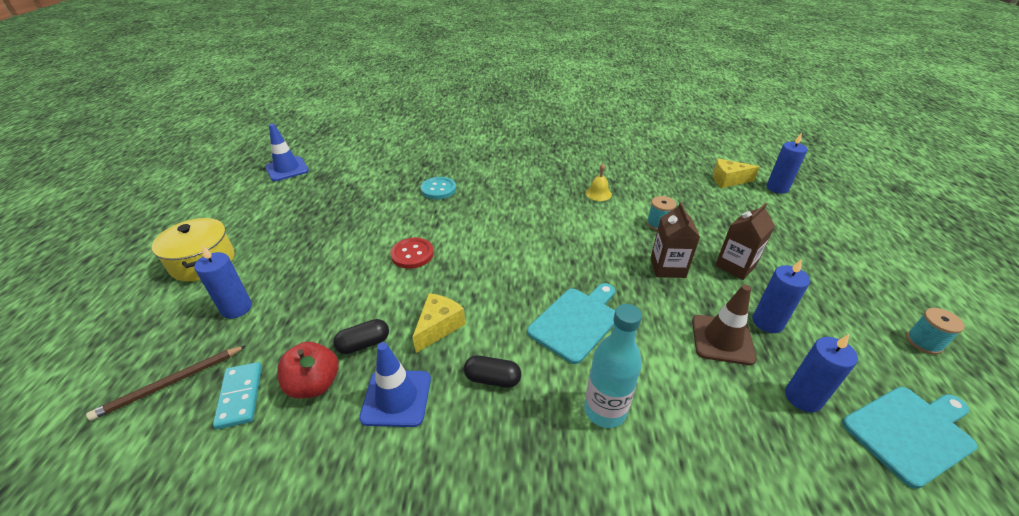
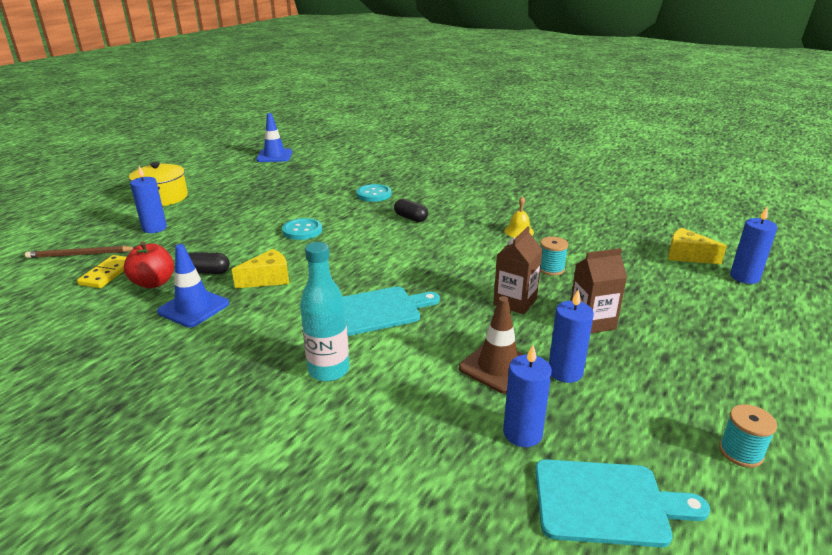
camera: 30 degrees right, 10 degrees down
(240, 396) = (107, 274): turquoise domino -> yellow domino
(412, 254) = (302, 230): red button -> turquoise button
(492, 379) = (269, 321): black capsule -> black capsule (411, 218)

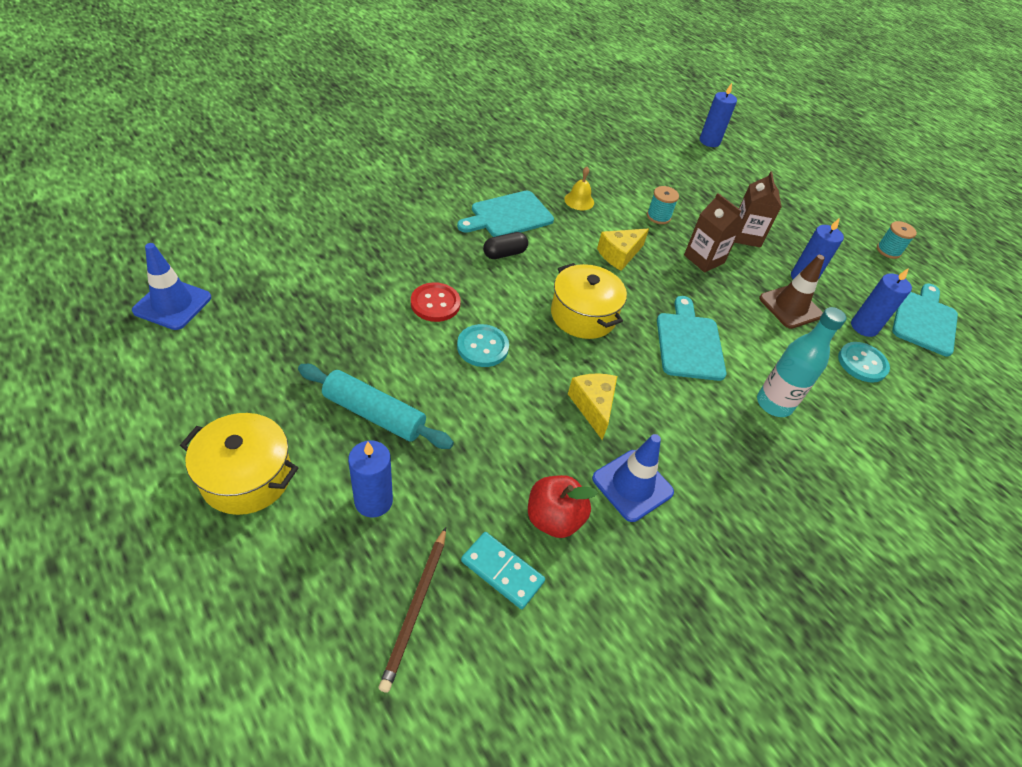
camera: 75 degrees left, 20 degrees up
(107, 274) = (502, 571): yellow domino -> turquoise domino
(207, 272) = (550, 458): black capsule -> none
(221, 214) = (374, 414): none -> turquoise rolling pin
(332, 209) = (435, 303): none -> red button
(369, 258) = (583, 315): none -> yellow pot
(374, 194) = (416, 257): turquoise button -> turquoise button (862, 363)
(458, 211) = (508, 216): none -> turquoise cutting board
(687, 256) = (668, 145): yellow cheese -> yellow cheese (619, 255)

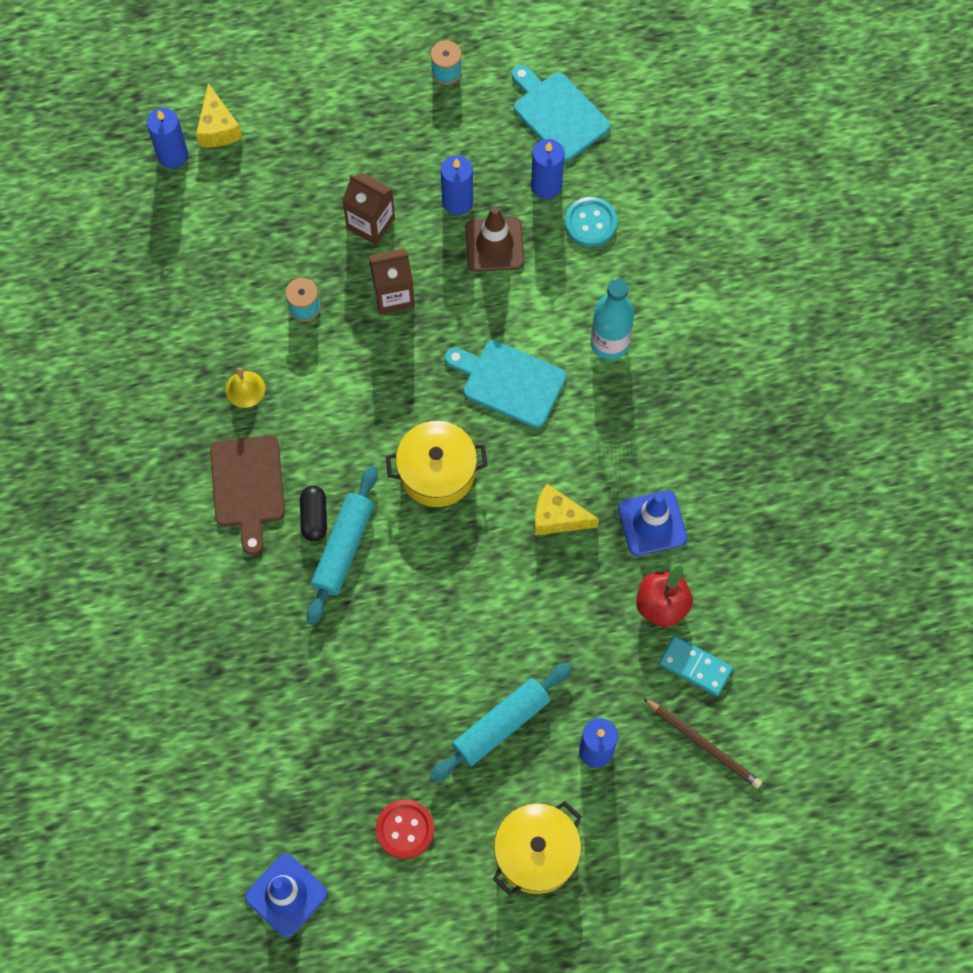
camera: 60 degrees left, 20 degrees up
(435, 303) = (371, 621): red button -> red button (405, 829)
(482, 347) = (449, 594): turquoise button -> none
(488, 274) = (343, 548): none -> turquoise rolling pin
(502, 571) = (695, 666): turquoise domino -> turquoise domino turned 60 degrees clockwise
(508, 216) = (247, 486): turquoise cutting board -> brown cutting board
(619, 255) = (356, 388): yellow cheese -> yellow cheese (218, 128)

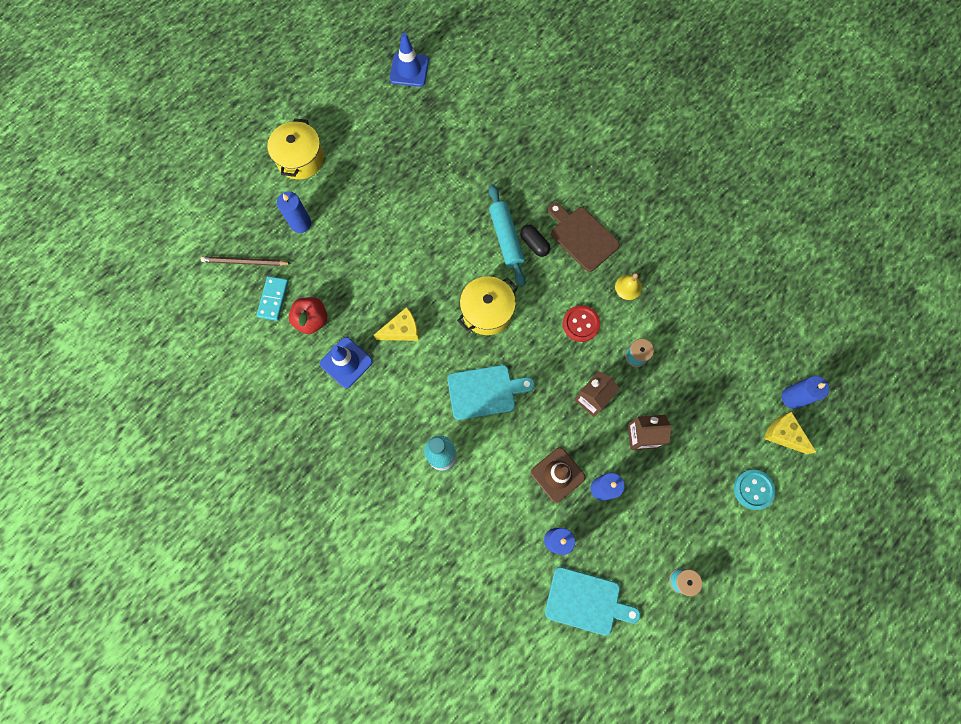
camera: 145 degrees right, 5 degrees up
(405, 829) = (373, 129): red button -> red button (581, 324)
(501, 725) = (359, 205): turquoise rolling pin -> none
(590, 223) = (509, 533): turquoise button -> turquoise button (753, 489)
(695, 666) = (273, 299): turquoise domino -> turquoise domino turned 75 degrees counterclockwise

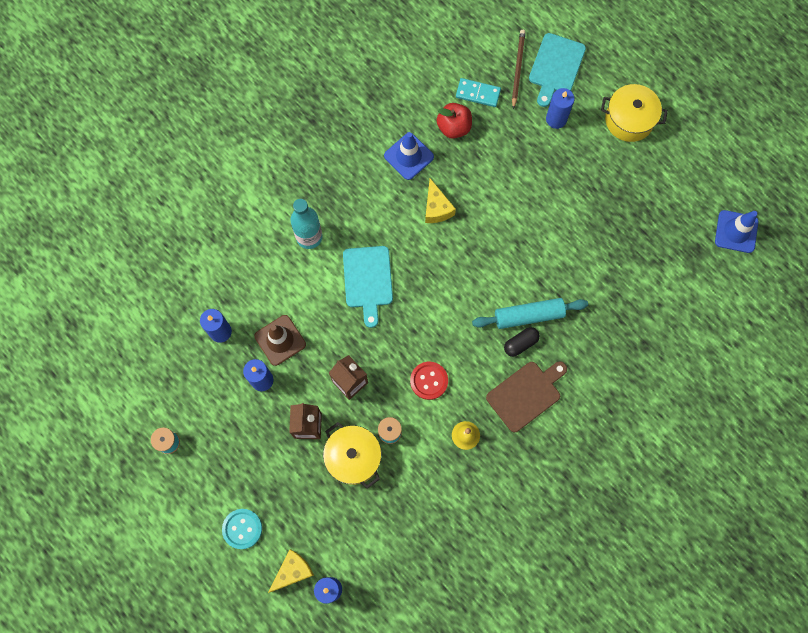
camera: 95 degrees right, 0 degrees up
(487, 311) = (450, 289): yellow pot -> yellow pot (353, 457)
(586, 601) = (163, 352): turquoise cutting board -> turquoise cutting board (556, 67)

